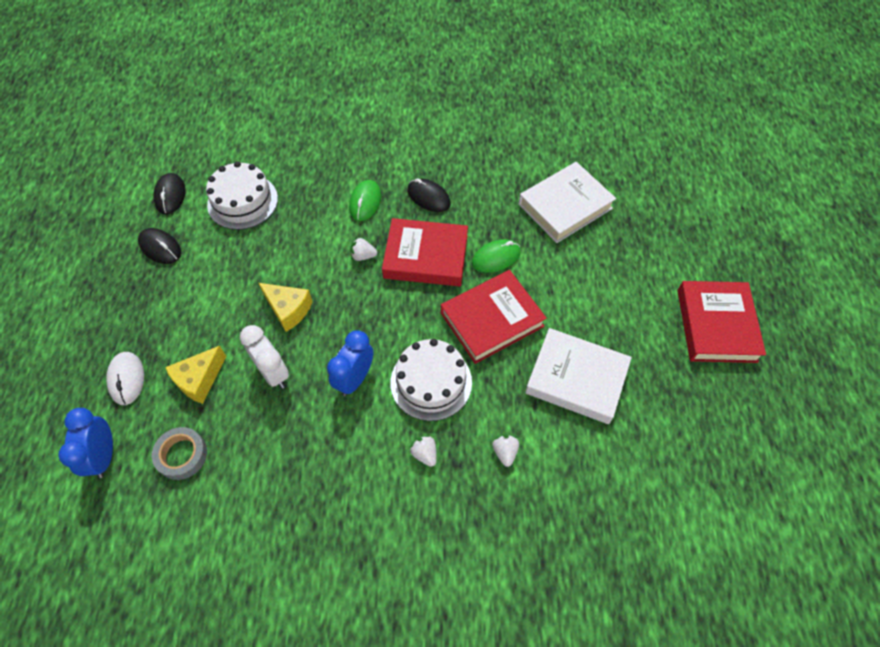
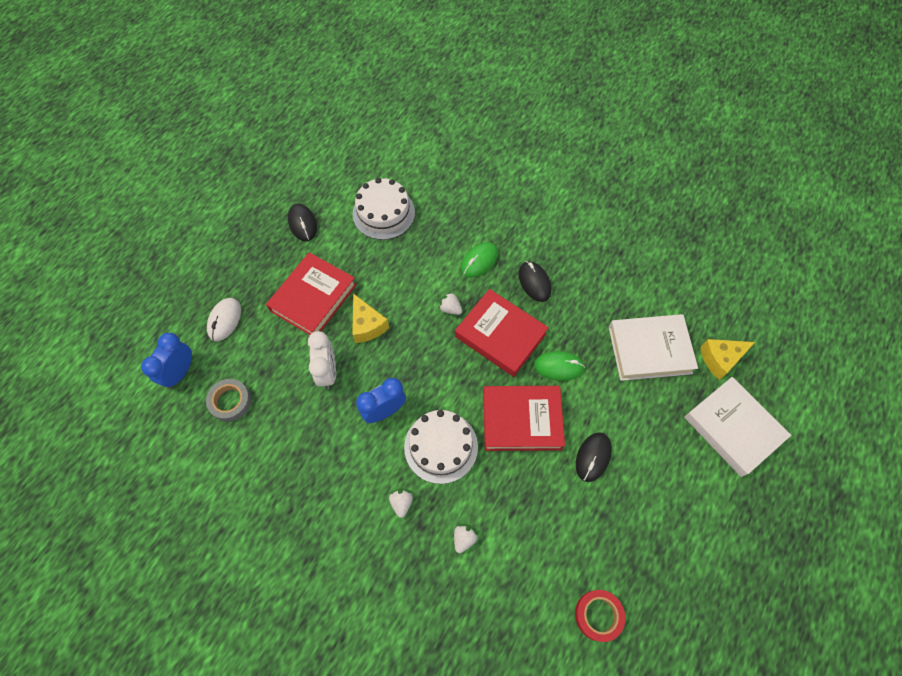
camera: 30 degrees right, 5 degrees up
(170, 195) = (333, 181): black mouse -> black mouse (593, 457)
(199, 380) = (273, 348): yellow cheese -> yellow cheese (720, 359)
(576, 379) = (561, 511): white book -> white book (733, 428)
(665, 449) = (598, 615): none -> red tape
(716, 325) = (718, 534): red book -> red book (313, 297)

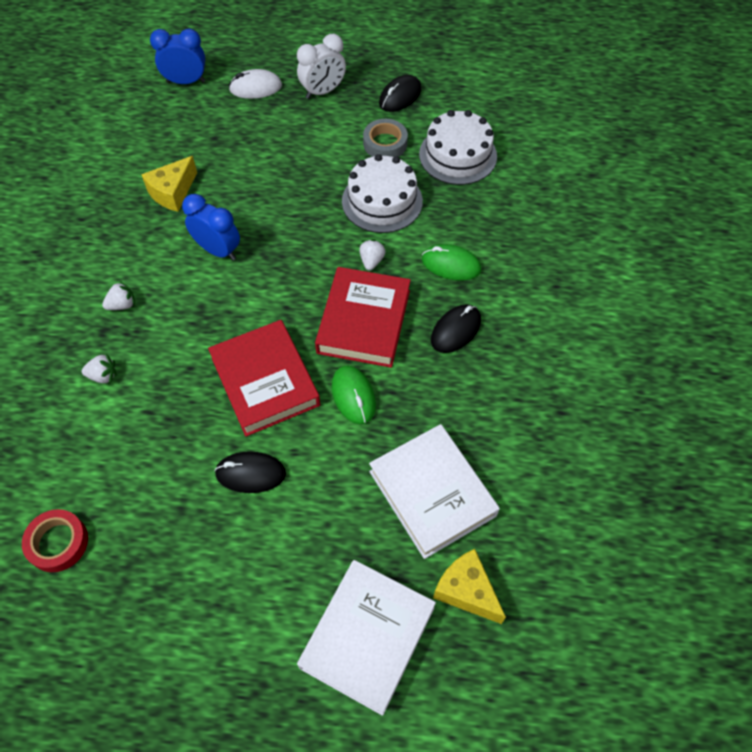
camera: 65 degrees right, 5 degrees down
(230, 401) = (173, 128): grey tape -> grey tape (385, 143)
(313, 297) = (318, 141): red book -> none
(327, 372) = (239, 187): white clock -> white clock (323, 91)
(367, 325) = (310, 197): yellow cheese -> yellow cheese (173, 192)
(441, 446) = (199, 315): white cake -> white cake (382, 201)

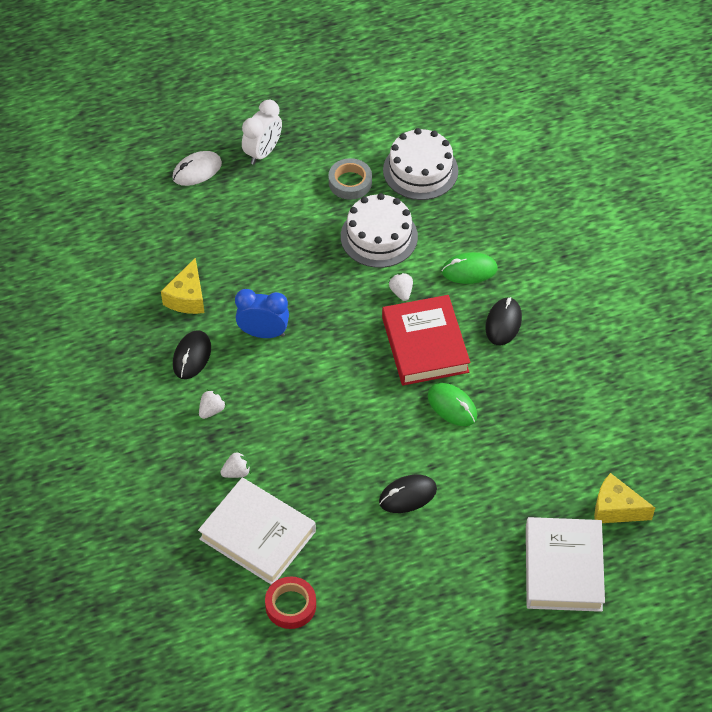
camera: 25 degrees left, 5 degrees down
(186, 82) = (126, 188): blue clock -> none
(265, 381) = (374, 423): red book -> none
(400, 96) = (337, 132): black mouse -> black mouse (192, 356)
(432, 493) = (554, 453): white book -> white book (257, 535)

